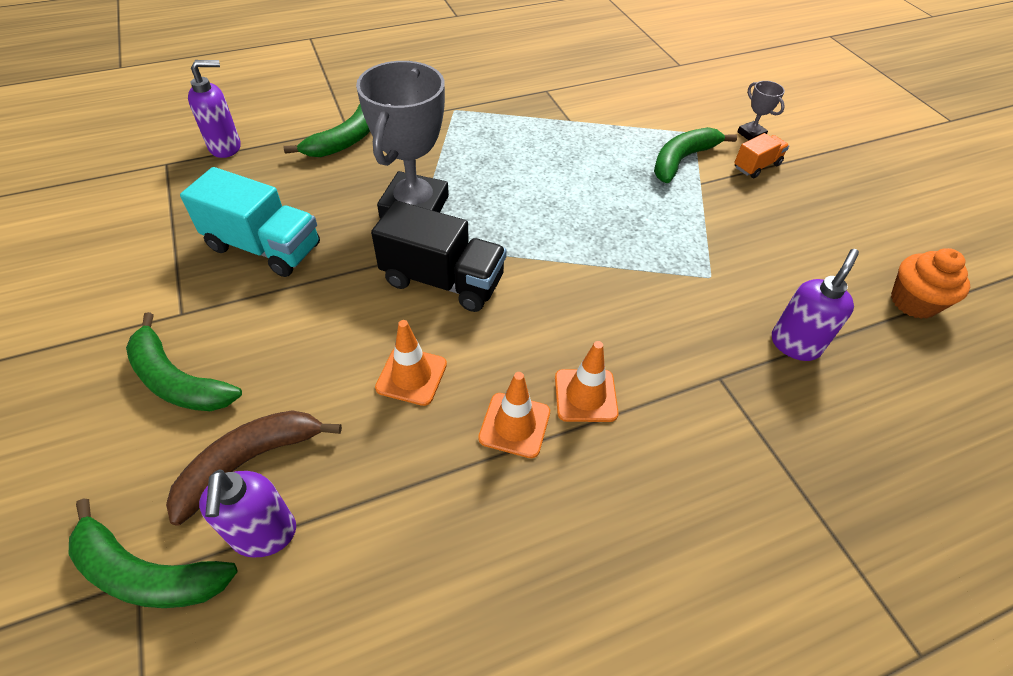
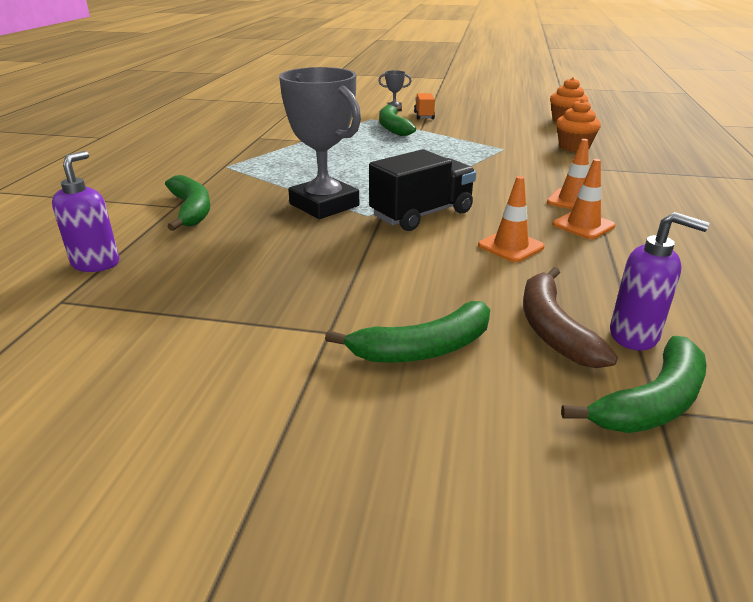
camera: 55 degrees left, 20 degrees down
(264, 247) = (287, 273): turquoise truck -> none
(795, 344) = (574, 147): purple soap dispenser -> orange cupcake

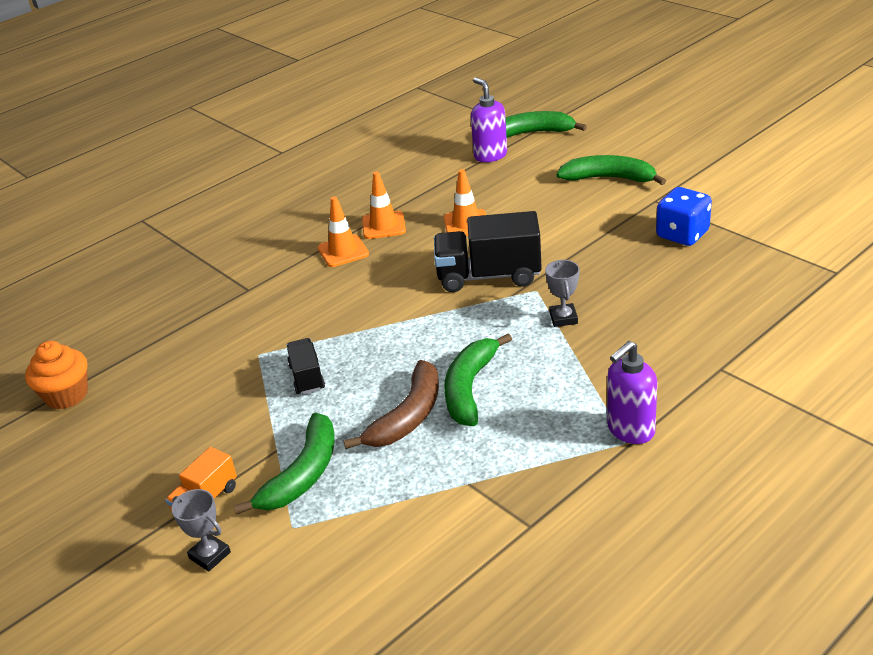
camera: 140 degrees left, 5 degrees up
(96, 263) = (809, 304): purple soap dispenser -> purple soap dispenser (630, 430)
(191, 210) = (704, 355): green banana -> green banana (469, 388)
(263, 296) = (682, 234): none -> blue dice
(324, 205) = (563, 318): grey trophy -> grey trophy, size x0.43
(455, 148) = (307, 377): none -> black truck
(553, 329) = (526, 169): brown banana -> brown banana (408, 416)
(574, 147) = (186, 328): orange cupcake -> none

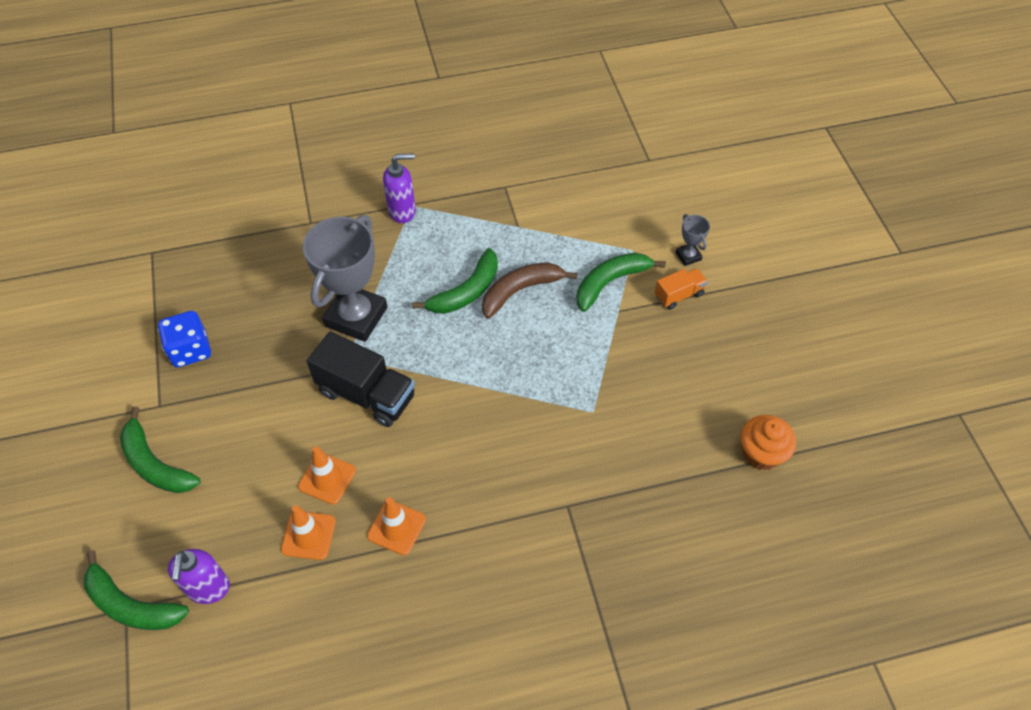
camera: 155 degrees left, 20 degrees up
(307, 377) = (568, 364): black truck -> none
(343, 251) = (456, 509): orange traffic cone -> orange traffic cone (308, 535)
(563, 318) = (356, 317): grey trophy -> grey trophy, size x2.31

